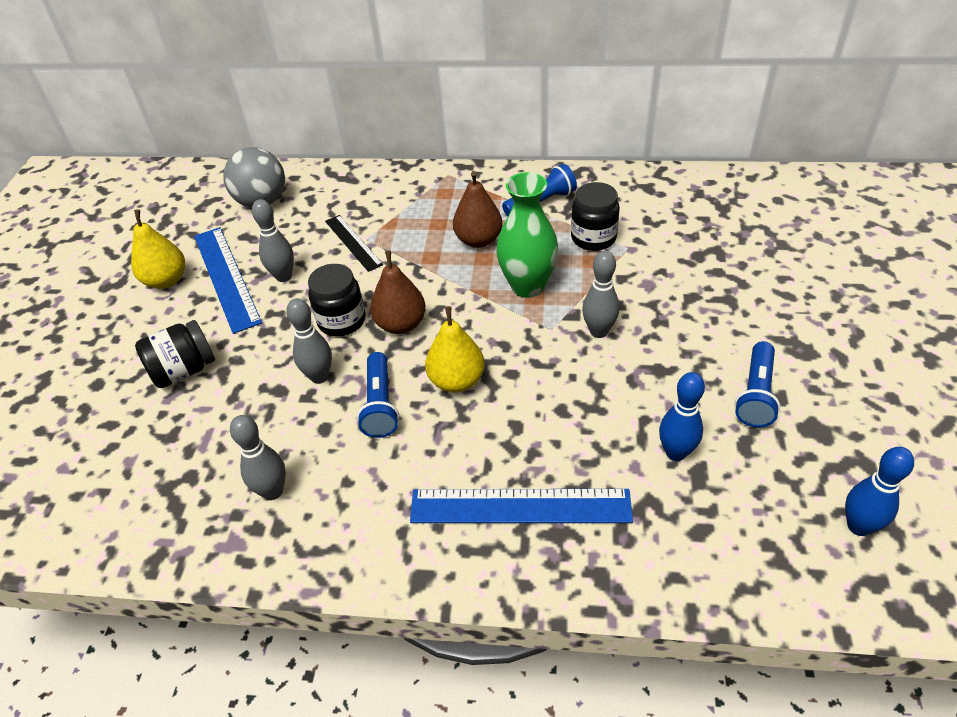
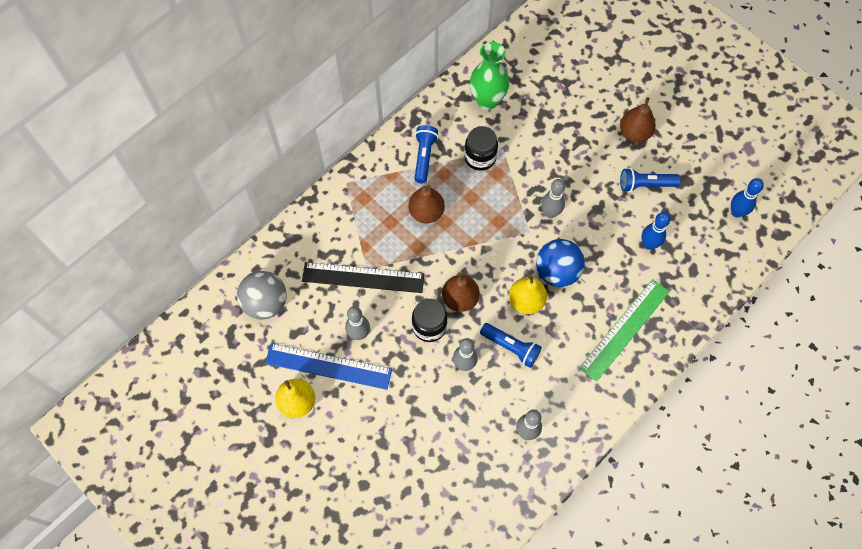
camera: 55 degrees left, 20 degrees up
(184, 370) = (395, 431): black jar -> none
(353, 242) = (363, 277): black ruler -> black ruler, size x1.64
(520, 506) = (624, 329): blue ruler -> green ruler
(527, 286) = (488, 218): green vase -> green vase (487, 100)
(527, 385) = (557, 272): none -> blue ball
(755, 394) = (645, 184): blue flashlight -> blue flashlight turned 120 degrees clockwise
(809, 339) = (634, 133): none -> brown pear

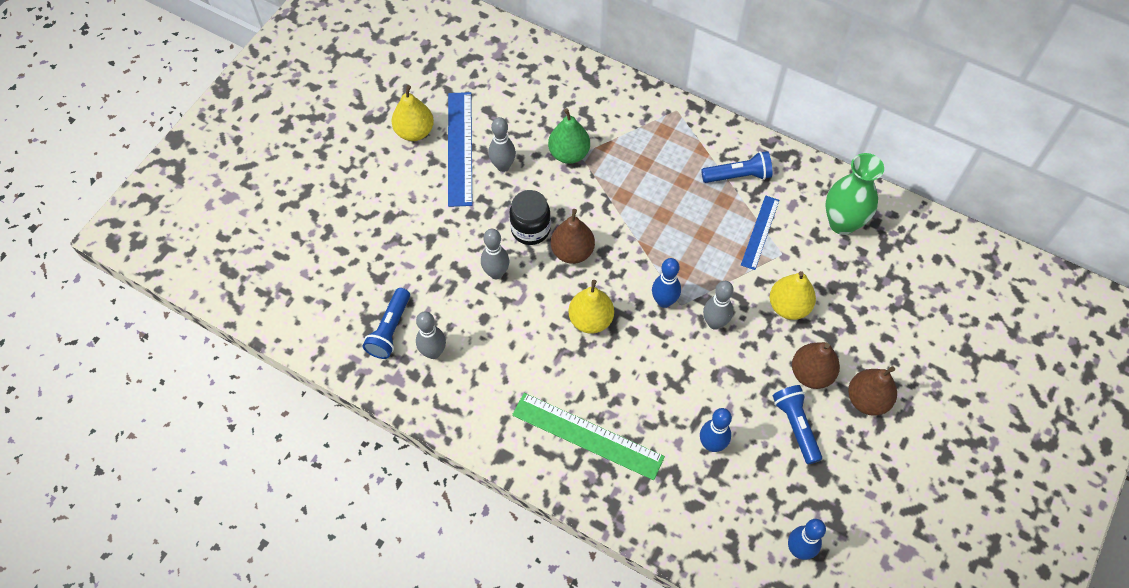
camera: 75 degrees right, 5 degrees down
(266, 303) = (513, 77): grey ball -> none
(363, 277) = (569, 153): black ruler -> green pear
(426, 212) = (668, 194): brown pear -> brown pear (811, 373)
(480, 157) = (760, 232): black jar -> blue ruler
(511, 347) = (529, 316): blue flashlight -> blue flashlight (390, 330)
(523, 243) = (664, 301): none -> blue bowling pin
(549, 158) = (788, 306): none -> yellow pear
(557, 272) = (639, 345): blue ball -> none

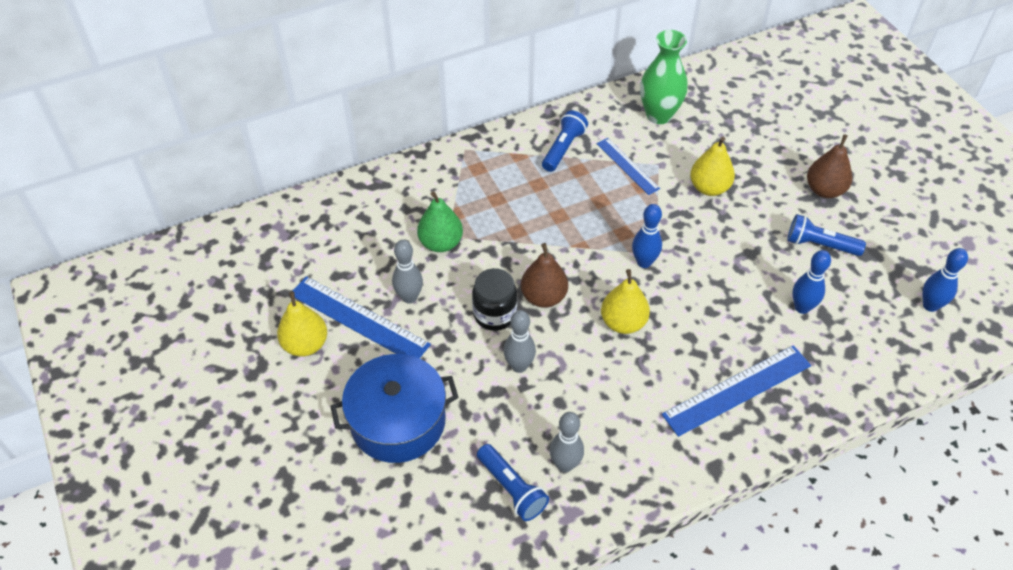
camera: 55 degrees left, 10 degrees down
(393, 227) = (398, 421): none -> blue pot
(587, 435) = (737, 389): green ruler -> blue ruler
(714, 323) = (689, 241): grey bowling pin -> none
(811, 373) = (779, 209): brown pear -> none

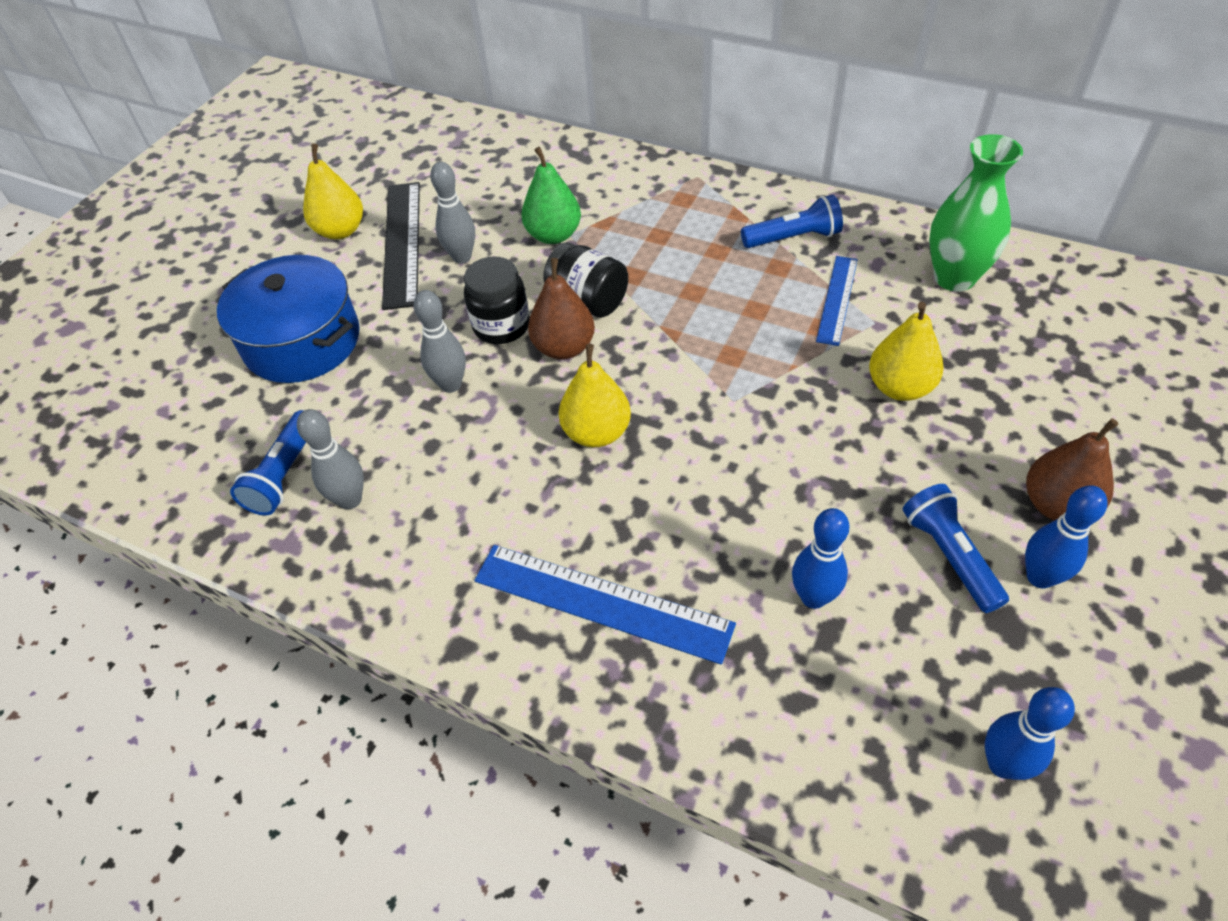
camera: 55 degrees right, 0 degrees up
(359, 319) = (402, 243): blue ruler -> black ruler
(517, 263) = (588, 301): none -> black jar
(644, 262) = (707, 398): blue bowling pin -> blue bowling pin (1040, 577)

